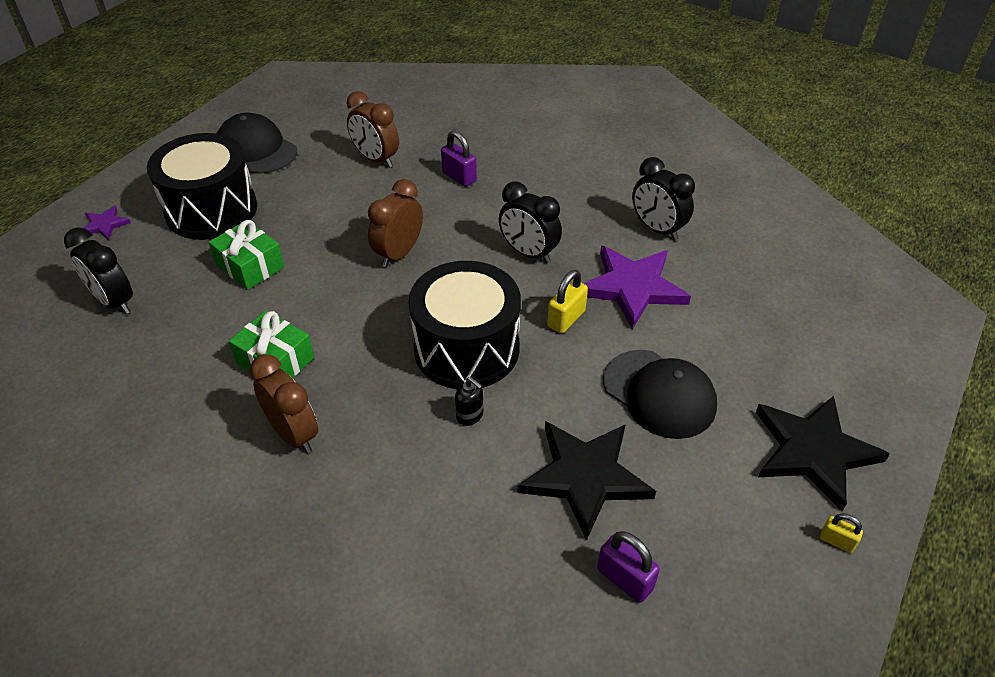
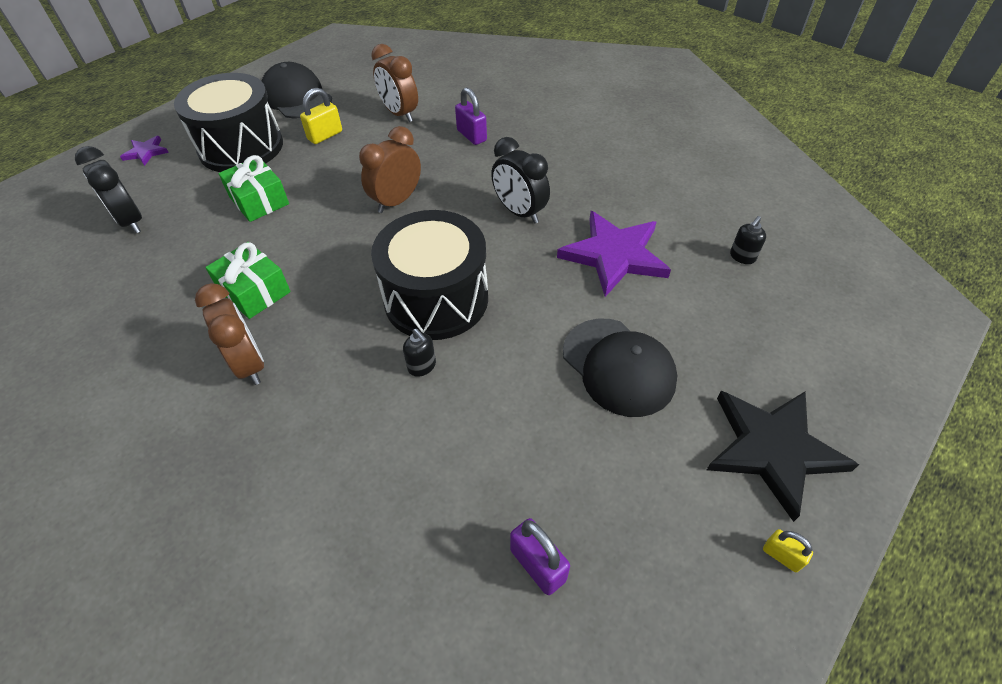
camera: 10 degrees right, 5 degrees up
(566, 319) = (541, 280): yellow padlock -> yellow padlock (325, 135)
(585, 477) = (522, 445): black star -> none
(657, 229) = (651, 200): black clock -> none
(754, 277) = (742, 257): none -> black soap dispenser

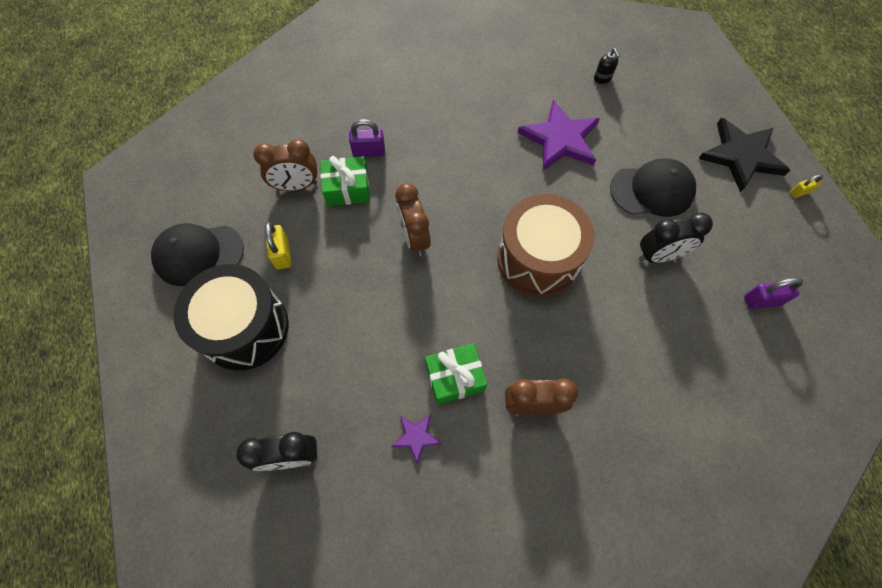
camera: 60 degrees left, 15 degrees up
(146, 152) = (183, 417): purple star -> purple star (416, 437)
(259, 200) = (339, 338): green gift -> green gift (347, 189)
(422, 366) = (595, 295): black soap dispenser -> none
(436, 299) = (538, 259): black drum -> brown drum
(519, 212) = (482, 167): black clock -> black clock (659, 255)

